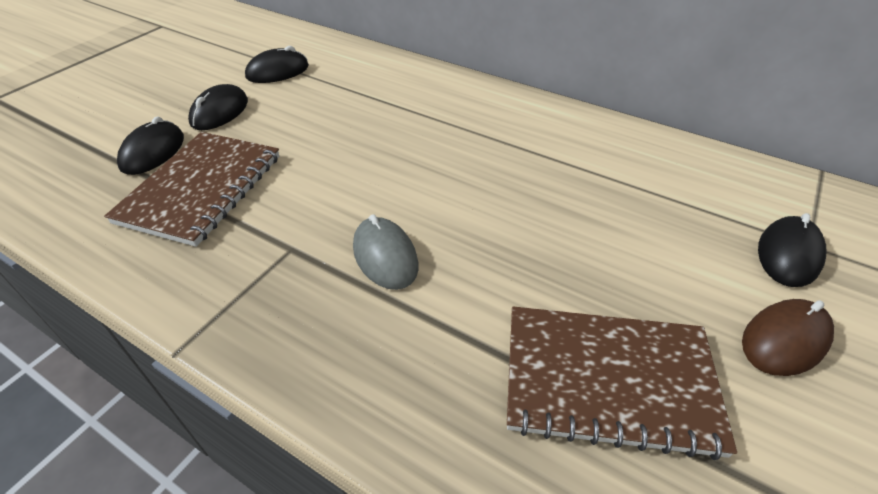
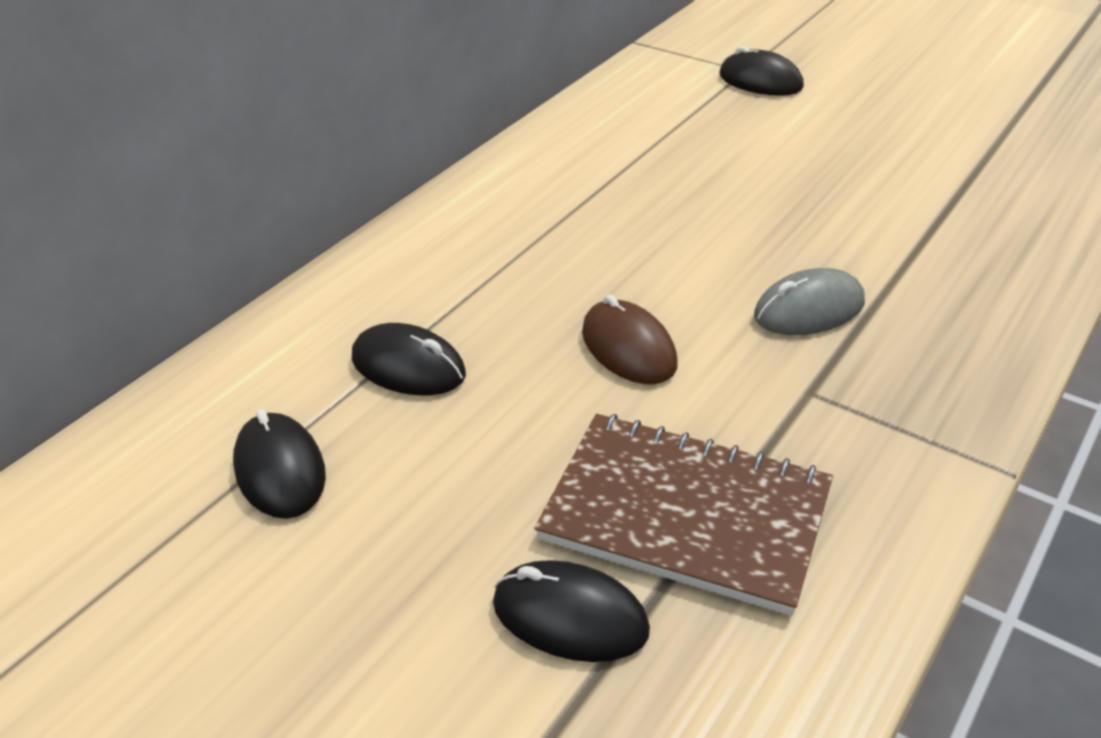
camera: 85 degrees left, 5 degrees down
(220, 112) = (431, 538): black mouse -> black mouse (408, 367)
(608, 380) = (934, 184): brown notebook -> none
(784, 340) = (863, 103): brown mouse -> brown mouse (628, 348)

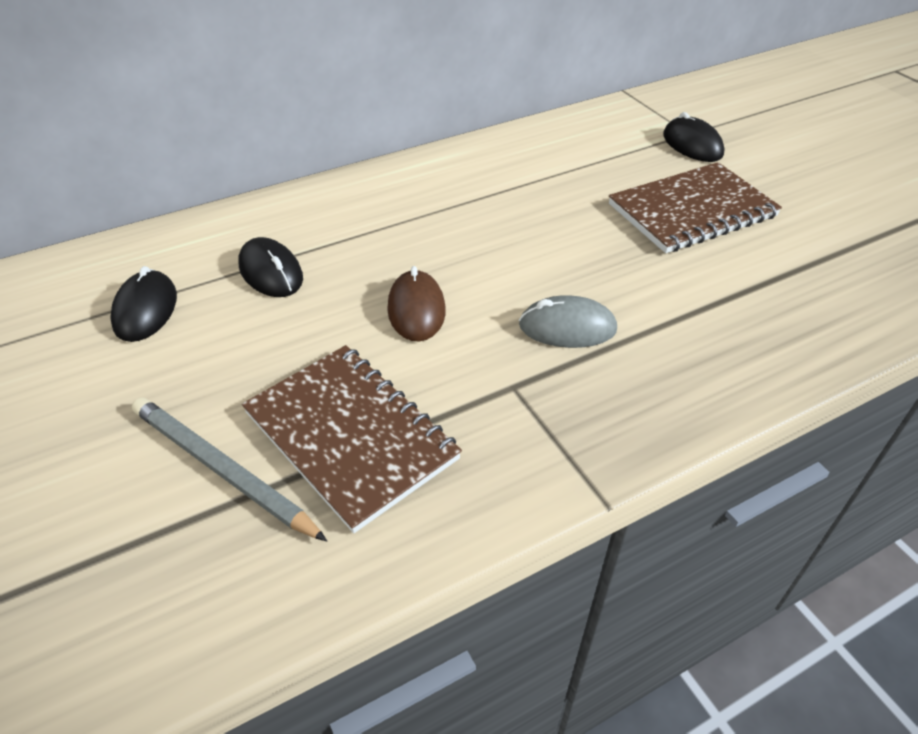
camera: 25 degrees right, 5 degrees up
(570, 617) = (222, 470): black mouse -> grey pencil
(821, 149) = (692, 210): none -> brown notebook

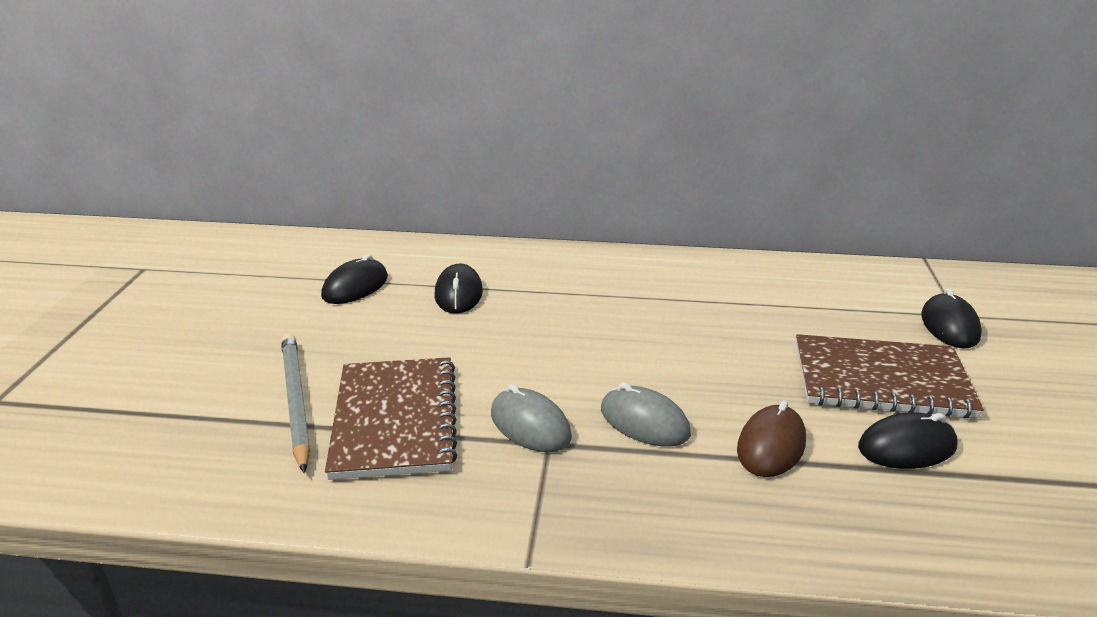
camera: 35 degrees right, 15 degrees down
(416, 310) = (534, 359): brown mouse -> brown mouse (771, 445)
(480, 378) = (530, 425): none -> grey mouse
(757, 260) = (907, 447): none -> black mouse

